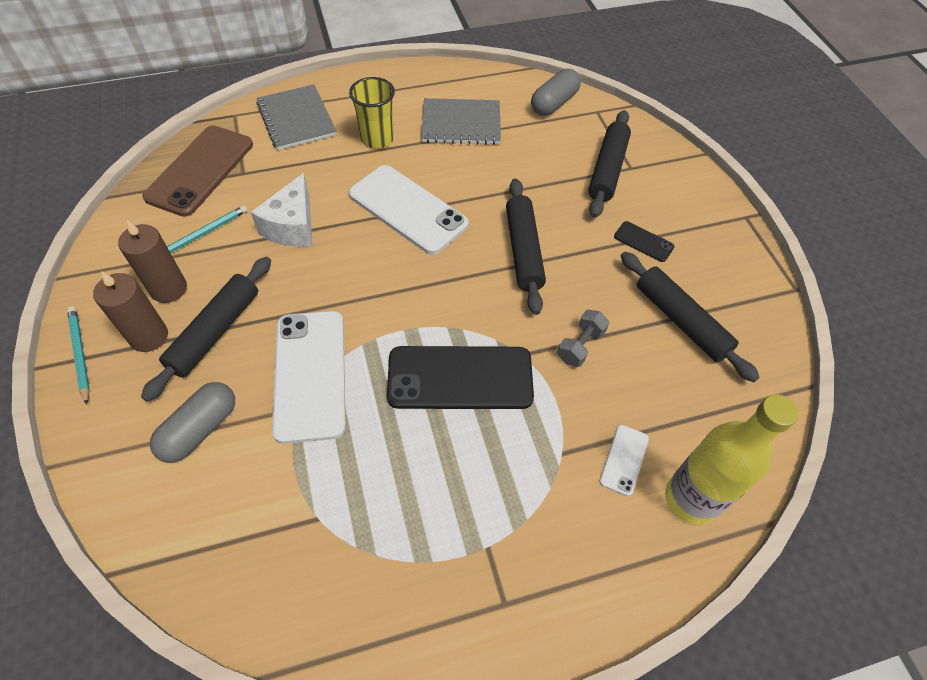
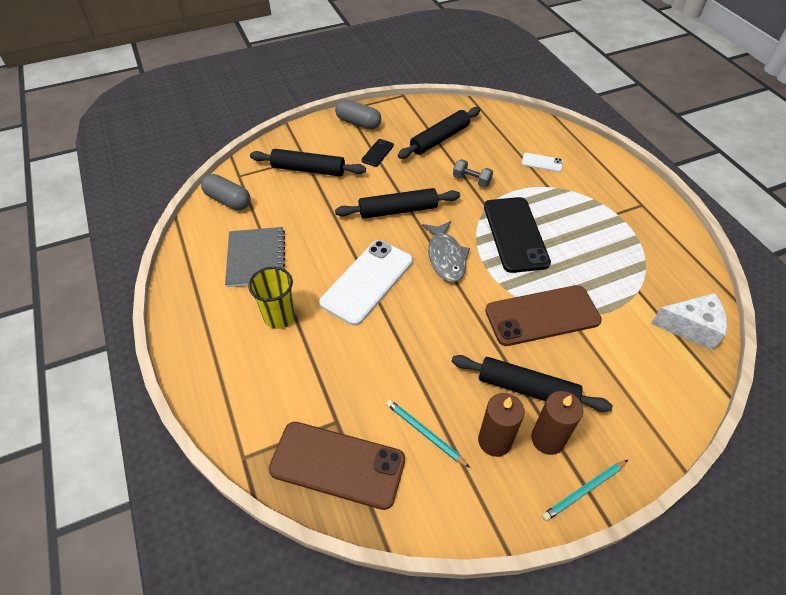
camera: 95 degrees left, 5 degrees down
(200, 429) = (611, 373): grey capsule -> grey capsule (358, 123)
(292, 226) = (401, 360): white cheese -> white cheese (690, 327)
(297, 119) = (250, 391): grey notebook -> none
(310, 374) = (542, 315): white phone -> brown phone
(431, 289) = (446, 257): none -> grey fish
(690, 499) = (554, 140): yellow bottle -> none

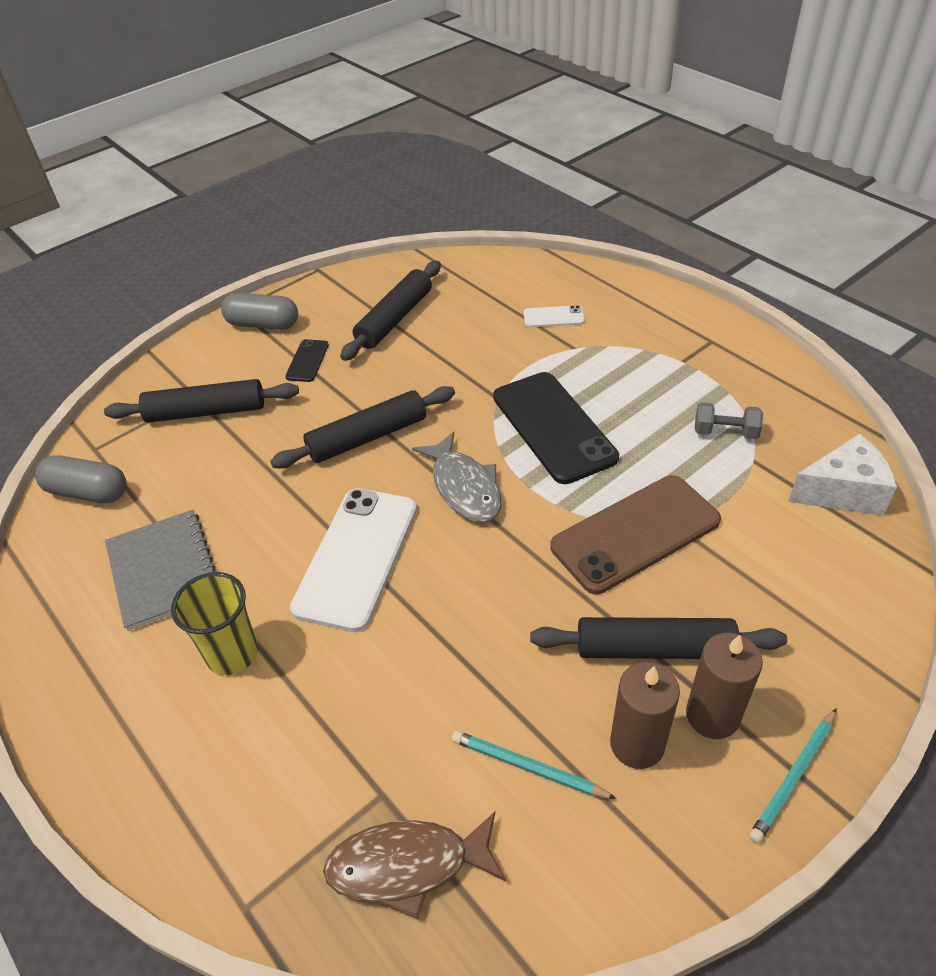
camera: 15 degrees left, 5 degrees down
(337, 464) = (407, 865): brown phone -> brown fish
(471, 180) = (462, 366): grey dumbbell -> grey dumbbell (725, 432)

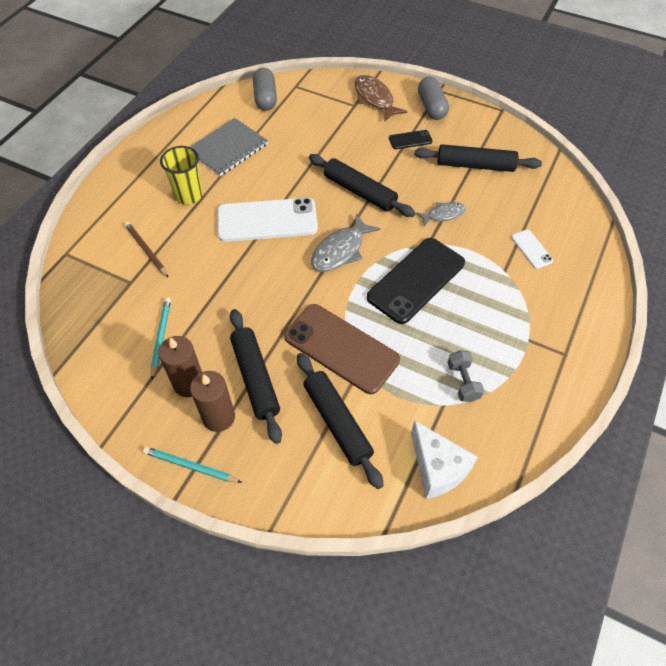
camera: 65 degrees right, 10 degrees up
(206, 411) = (344, 115): black rolling pin -> black rolling pin (337, 422)
(321, 751) = (146, 250): none -> brown pencil
(407, 865) = (97, 304): brown fish -> brown fish (374, 99)
(458, 370) = (443, 214): none -> grey fish

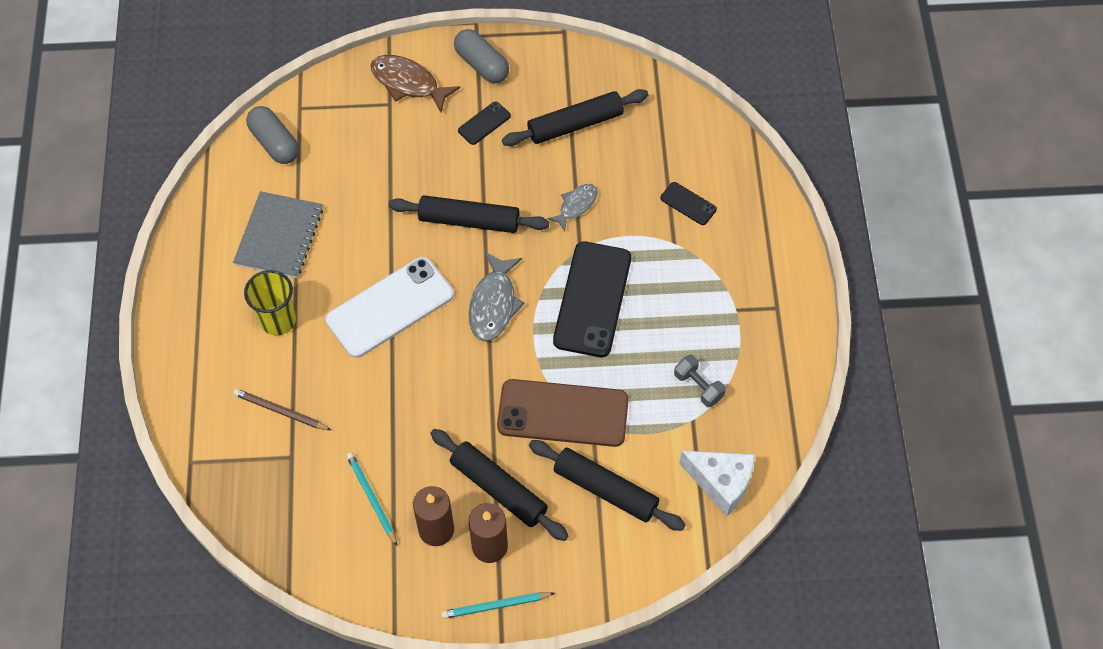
camera: 30 degrees left, 5 degrees up
(531, 249) = (688, 204): white phone -> black phone

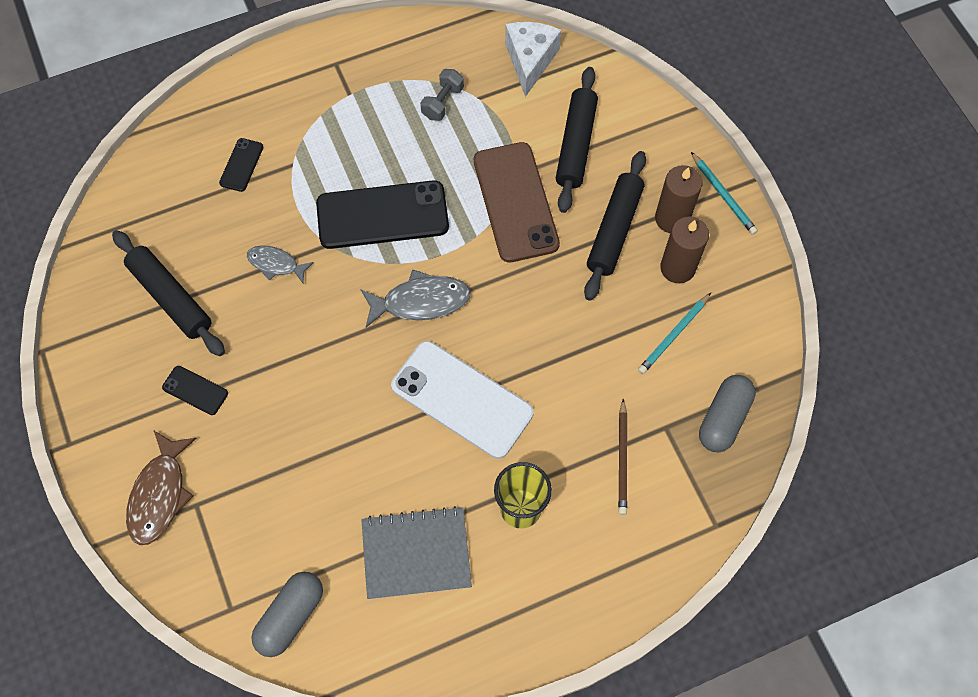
camera: 110 degrees left, 5 degrees up
(469, 220) = (328, 360): black rolling pin -> none
(482, 64) = (112, 422): grey capsule -> grey capsule (723, 418)

